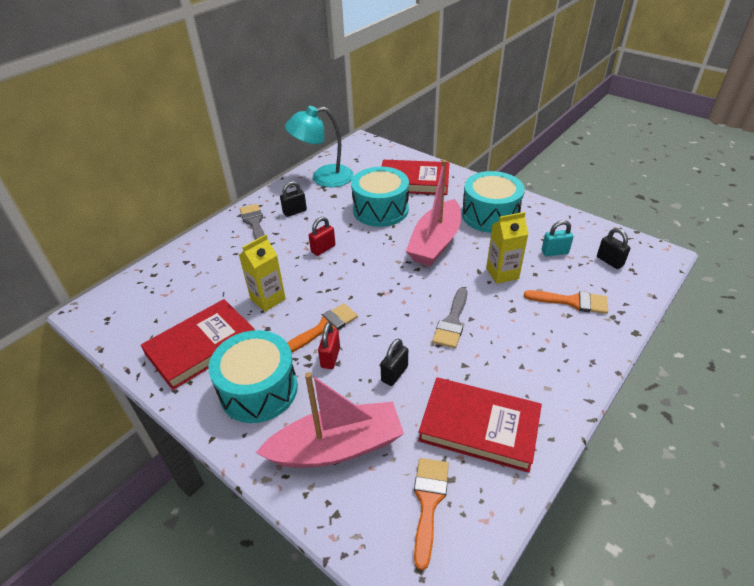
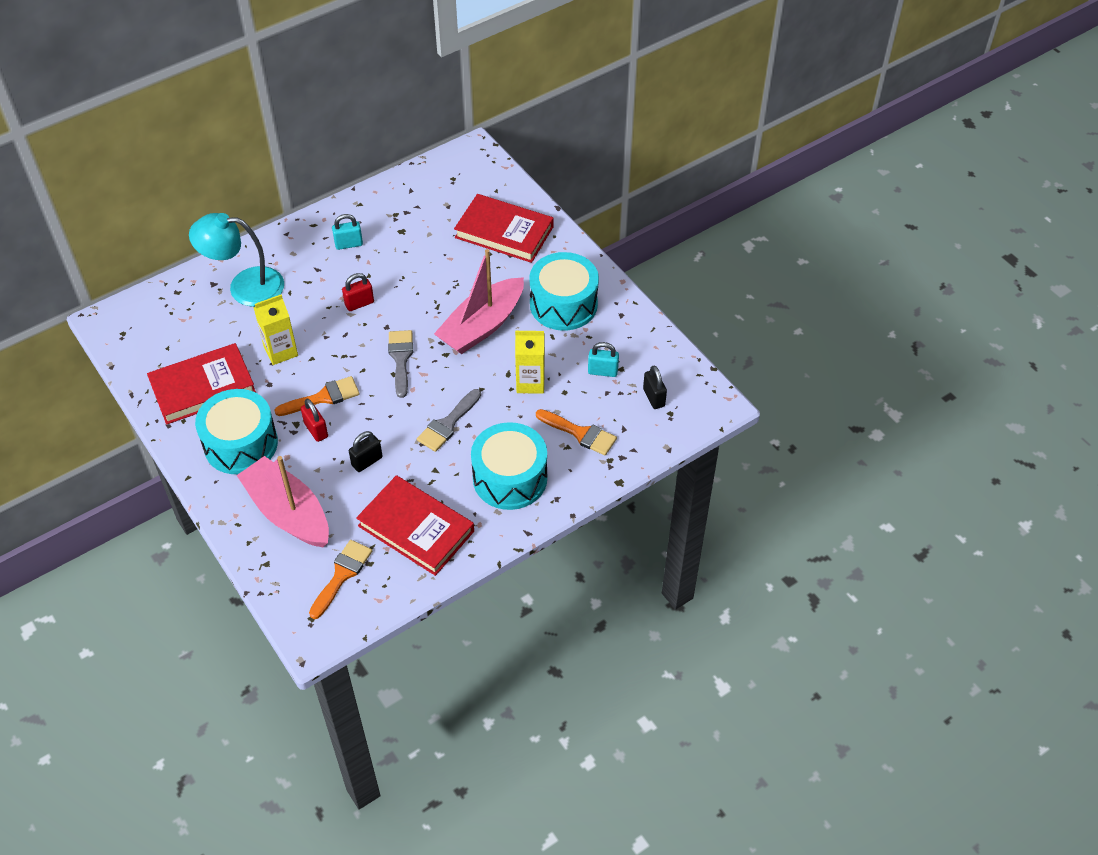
camera: 15 degrees right, 10 degrees up
(254, 223) = (299, 249): grey brush -> grey brush (401, 359)
(294, 212) = (349, 244): black padlock -> turquoise padlock
(323, 178) = (401, 200): turquoise lamp -> turquoise lamp (245, 286)
(330, 357) = (316, 430): red padlock -> red padlock turned 60 degrees counterclockwise
(337, 447) = (288, 512): pink boat -> pink boat turned 135 degrees counterclockwise
(380, 210) = (445, 265): turquoise drum -> turquoise drum (510, 478)

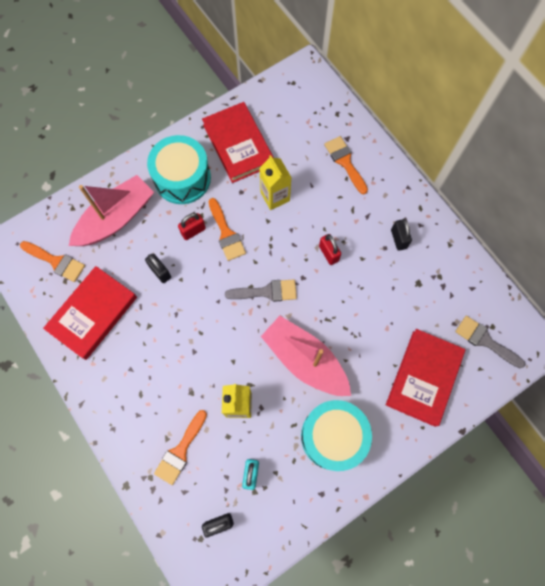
camera: 90 degrees right, 20 degrees up
(245, 286) = (345, 162): turquoise lamp -> orange brush
(349, 244) = (398, 239): turquoise padlock -> black padlock
(448, 424) = (195, 334): grey brush -> grey brush (485, 341)
(510, 478) = (136, 388): turquoise drum -> none

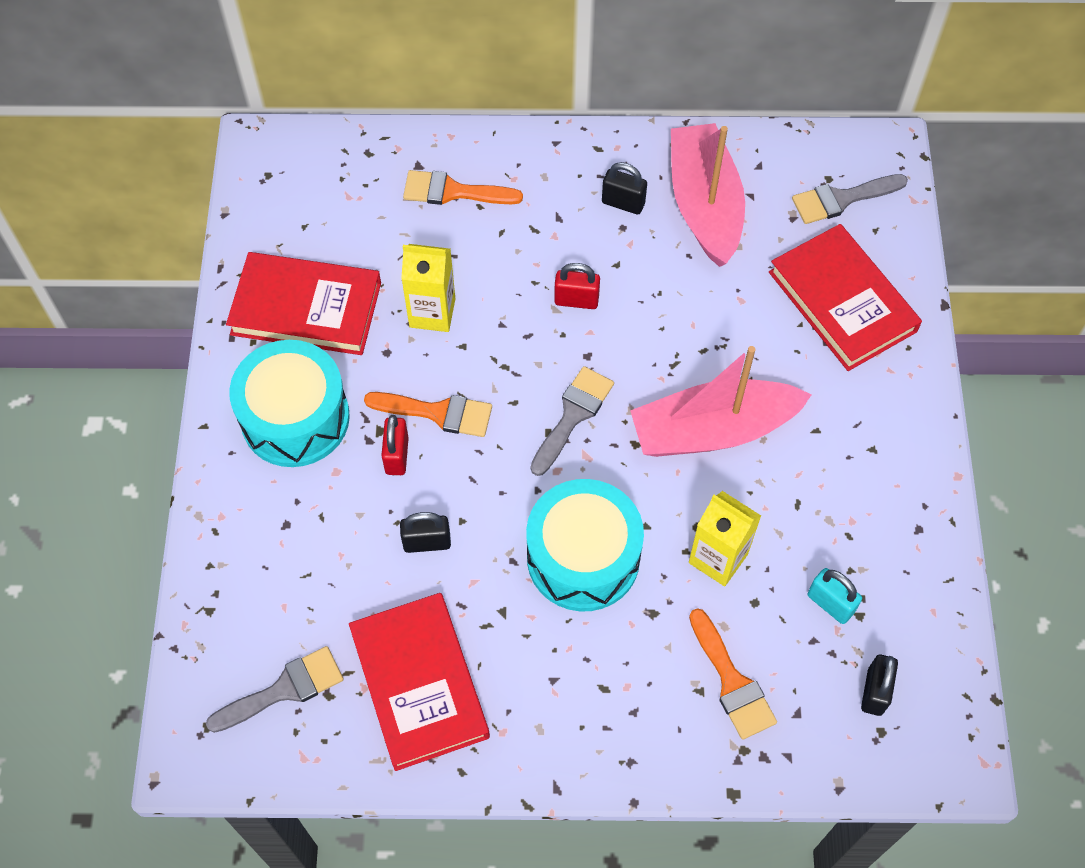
camera: 55 degrees left, 10 degrees down
(56, 262) = (284, 689): orange brush -> grey brush
(116, 218) = (283, 554): pink boat -> pink boat (704, 205)
(333, 436) = (847, 463): turquoise drum -> turquoise drum (583, 557)

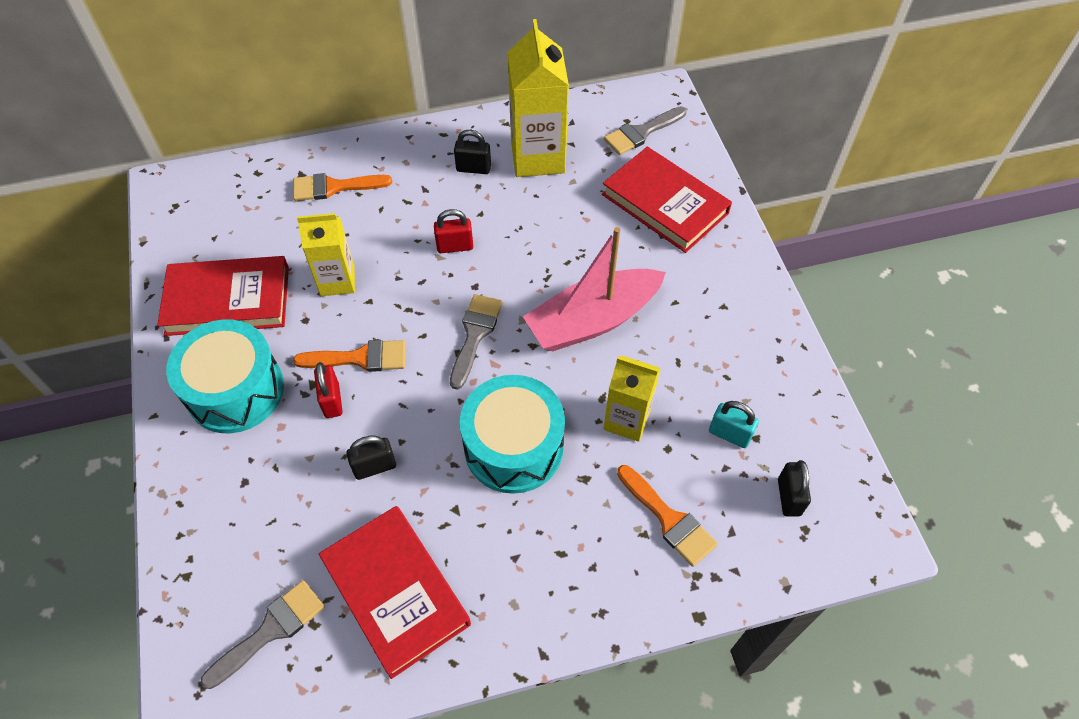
camera: 15 degrees left, 5 degrees down
(704, 205) = (537, 157): pink boat -> yellow carton

